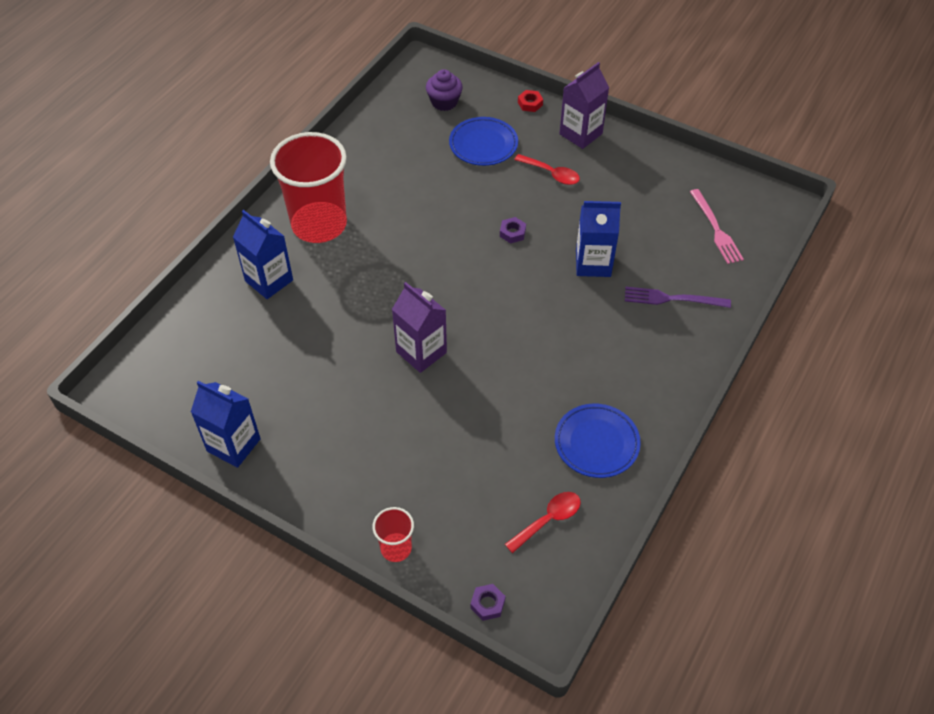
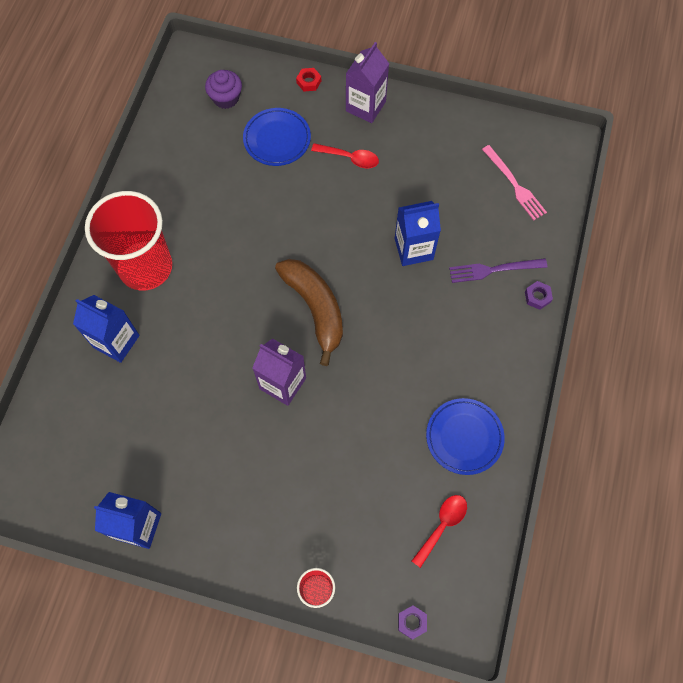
camera: 15 degrees left, 15 degrees up
(475, 294) = (315, 309): none -> brown banana
(512, 233) = (331, 233): purple nut -> purple nut (537, 297)

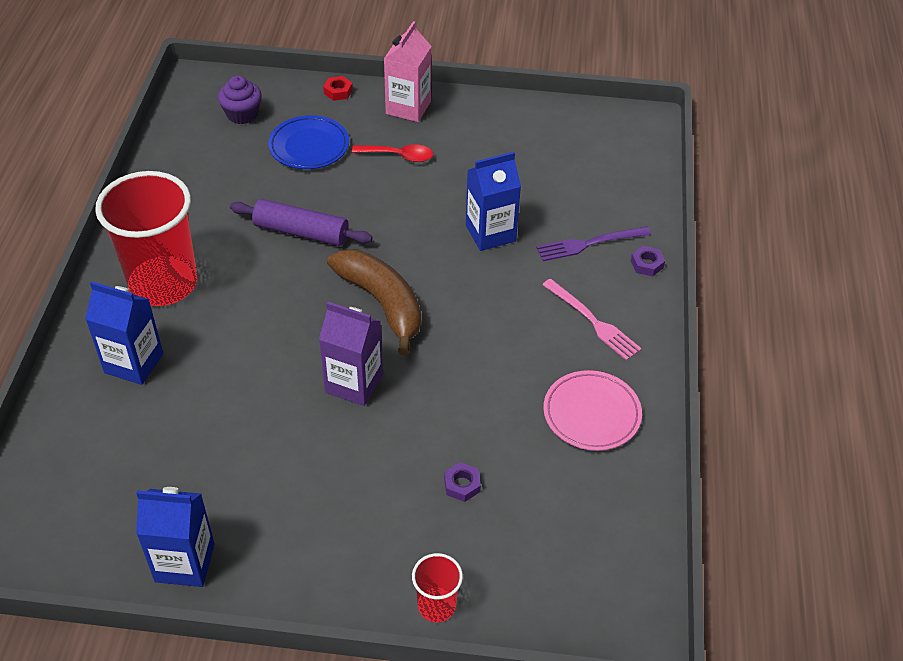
camera: 10 degrees left, 20 degrees down
(260, 229) = (301, 232): none -> purple rolling pin
(365, 106) = (408, 108): purple carton -> pink carton
(412, 622) = (568, 626): purple nut -> purple nut (462, 485)
(442, 525) = (584, 511): red spoon -> none
(464, 437) = (591, 414): blue plate -> pink plate
(514, 185) = (595, 163): pink fork -> pink fork (593, 321)

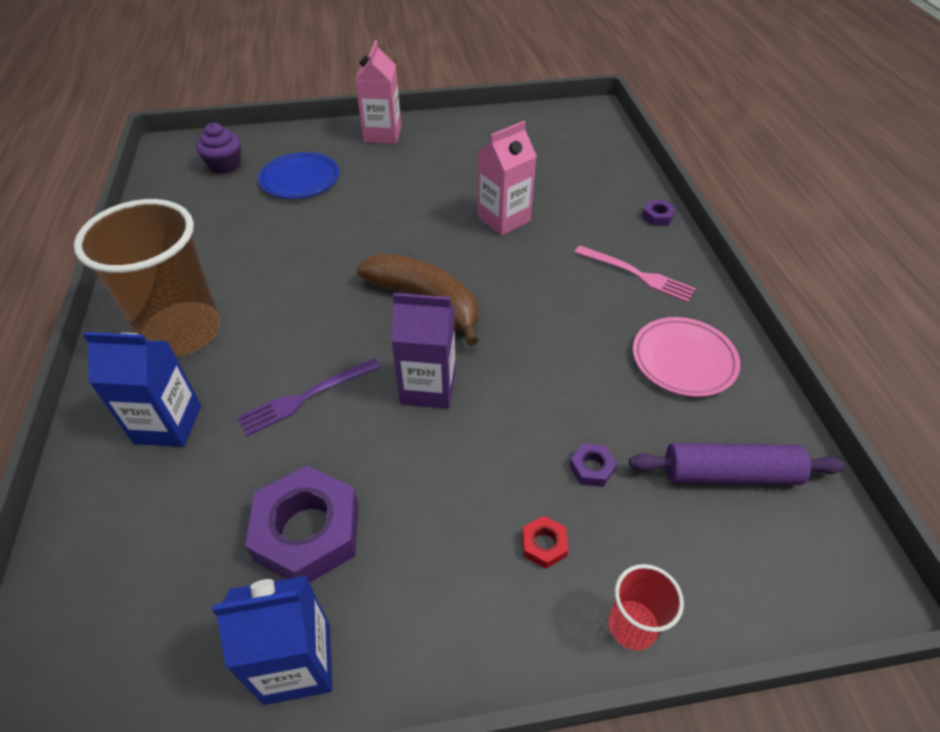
camera: 15 degrees left, 0 degrees up
(163, 283) = (183, 332): red cup -> brown cup
(218, 475) = (308, 532): none -> purple nut
(301, 232) = (318, 253): purple rolling pin -> purple rolling pin (730, 474)
(338, 91) = (312, 133): red nut -> red nut (544, 545)
(399, 156) = (389, 172): red spoon -> none
(490, 233) = (503, 219): blue carton -> pink carton
(589, 244) = (597, 210): purple fork -> purple fork (306, 397)

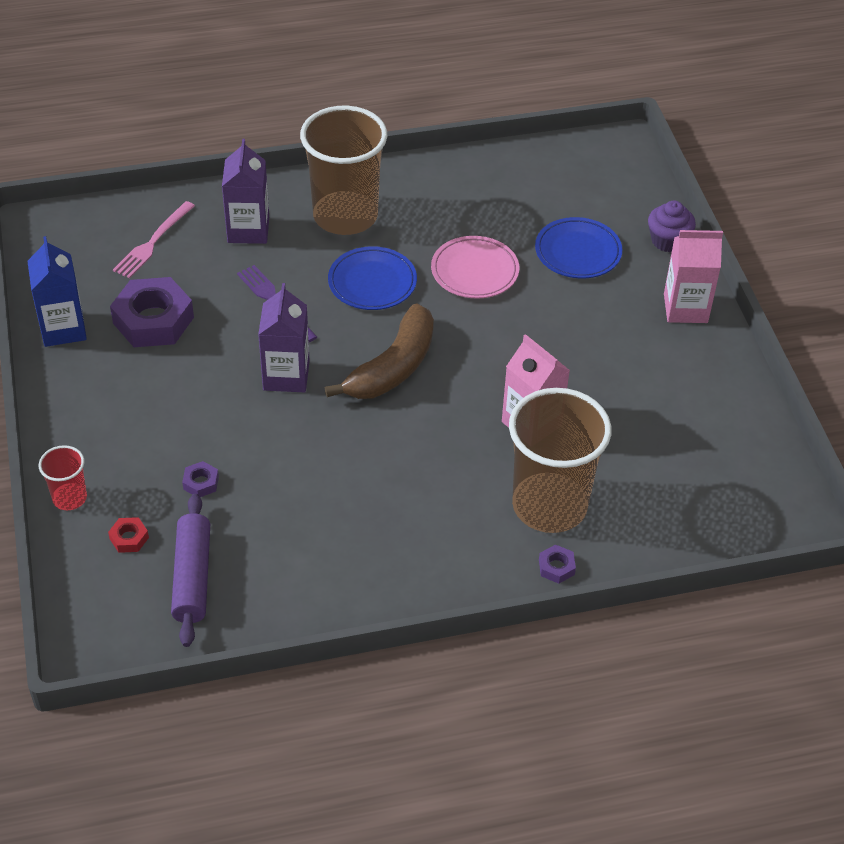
camera: 85 degrees right, 0 degrees up
(168, 424) = (248, 230): blue carton -> purple carton
(225, 165) = (594, 191): purple cupcake -> purple cupcake (668, 241)
(299, 313) = (372, 282): none -> blue plate
(544, 545) = (134, 450): red nut -> red nut (129, 538)
(594, 216) = (549, 505): none -> brown cup
(637, 275) = (448, 537): pink fork -> pink fork (153, 242)
(683, 360) = (323, 562): pink plate -> pink plate (474, 271)

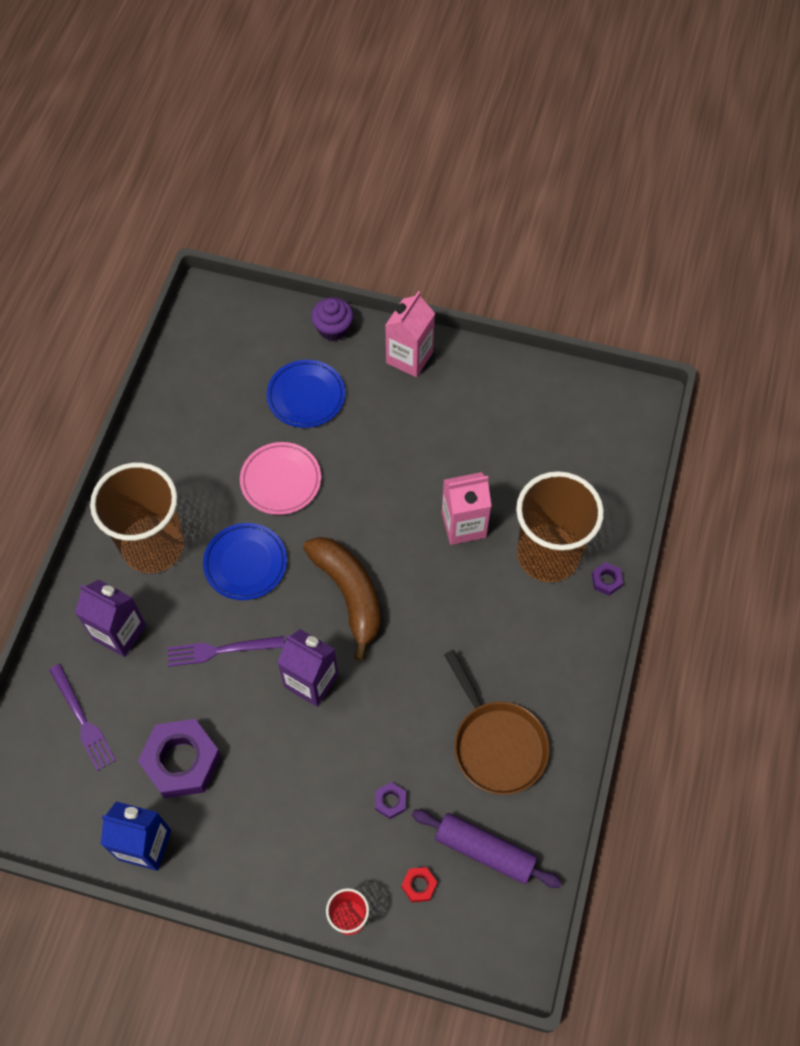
camera: 60 degrees left, 15 degrees up
(153, 242) = (82, 720): pink fork -> purple fork
(310, 543) = (496, 744): none -> brown pan

